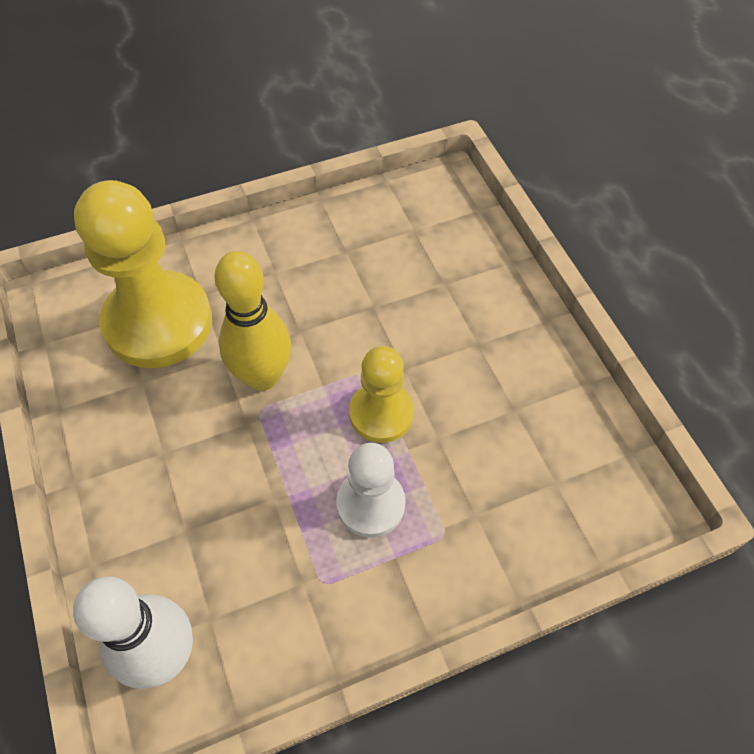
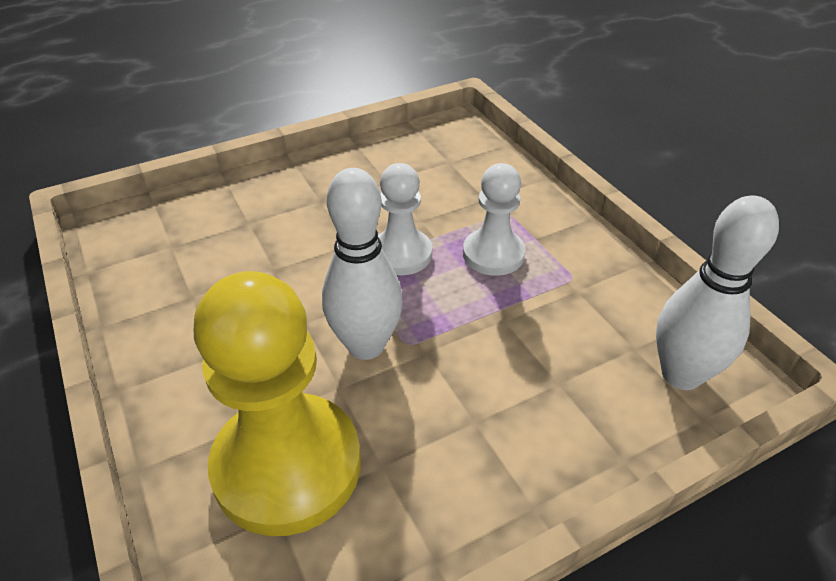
camera: 95 degrees left, 15 degrees down
(262, 376) = (366, 345): yellow bowling pin -> white bowling pin
(381, 413) = (401, 254): yellow pawn -> white pawn

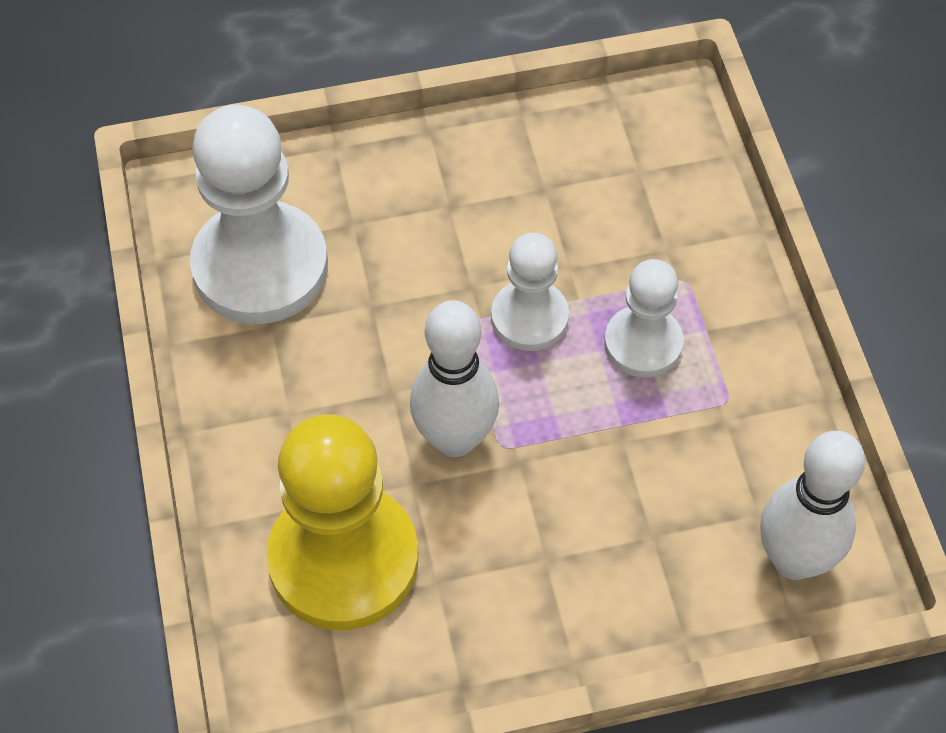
camera: 15 degrees right, 15 degrees up
(177, 260) = (260, 266): none -> white pawn

